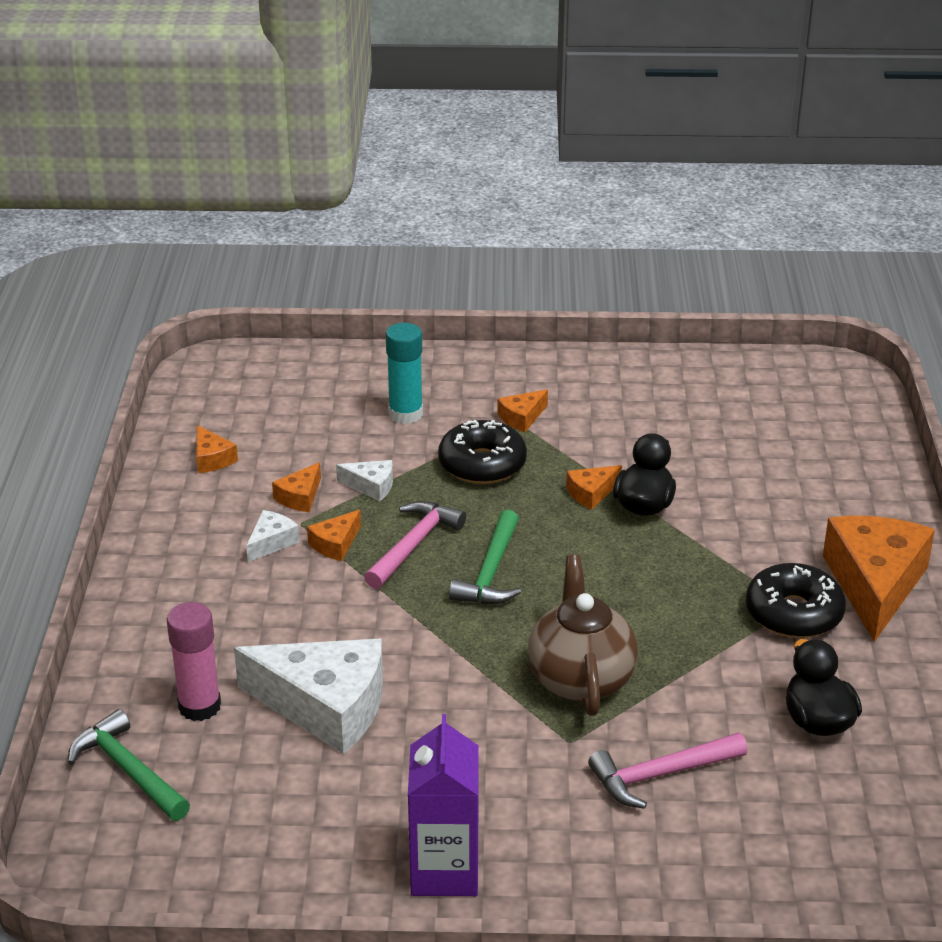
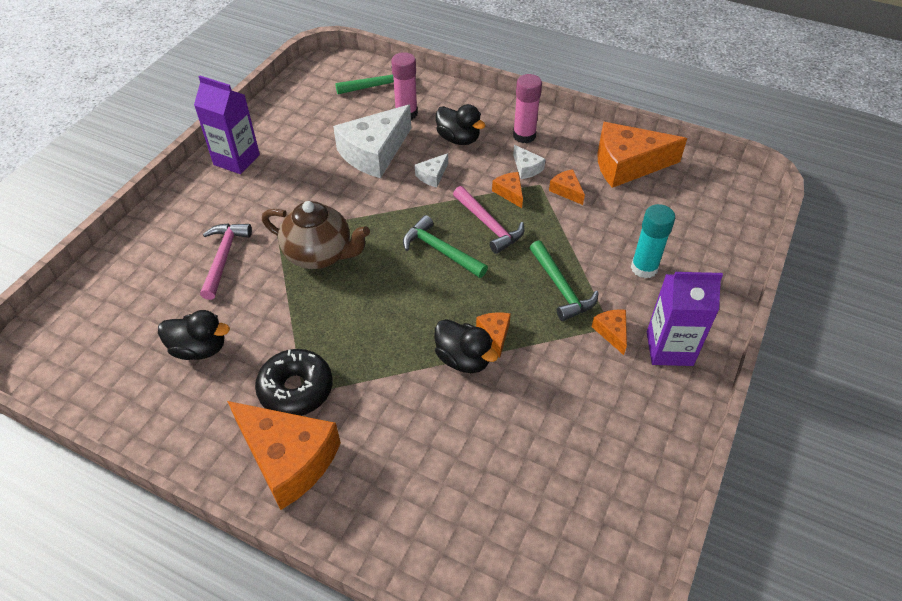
camera: 115 degrees right, 15 degrees up
(194, 563) = (524, 136): none -> pink glue stick
(212, 459) = (627, 164): orange cheese -> orange cheese, size x2.25
(239, 626) = (458, 139): none -> black duck
(371, 486) = (562, 225): white cheese -> white cheese (432, 175)
(482, 464) = (560, 287): black donut -> green hammer
(515, 380) = (669, 348): none -> purple carton

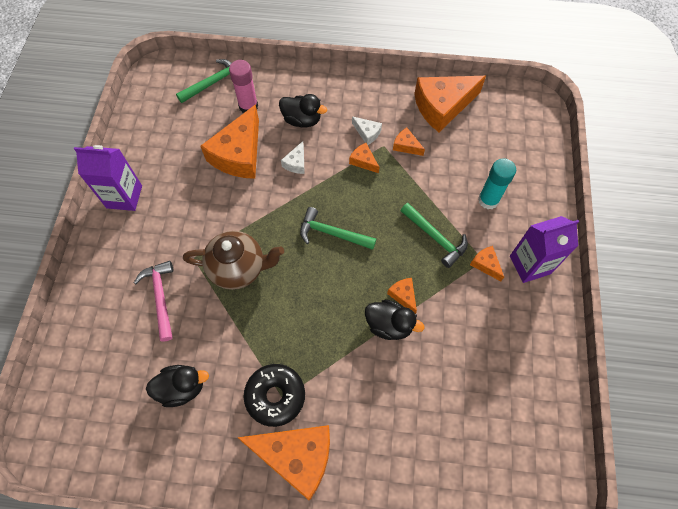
camera: 20 degrees left, 15 degrees up
(374, 153) = (239, 154): white cheese -> orange cheese
(488, 225) = (359, 197): pink hammer -> none
(524, 136) = (353, 101): pink glue stick -> none

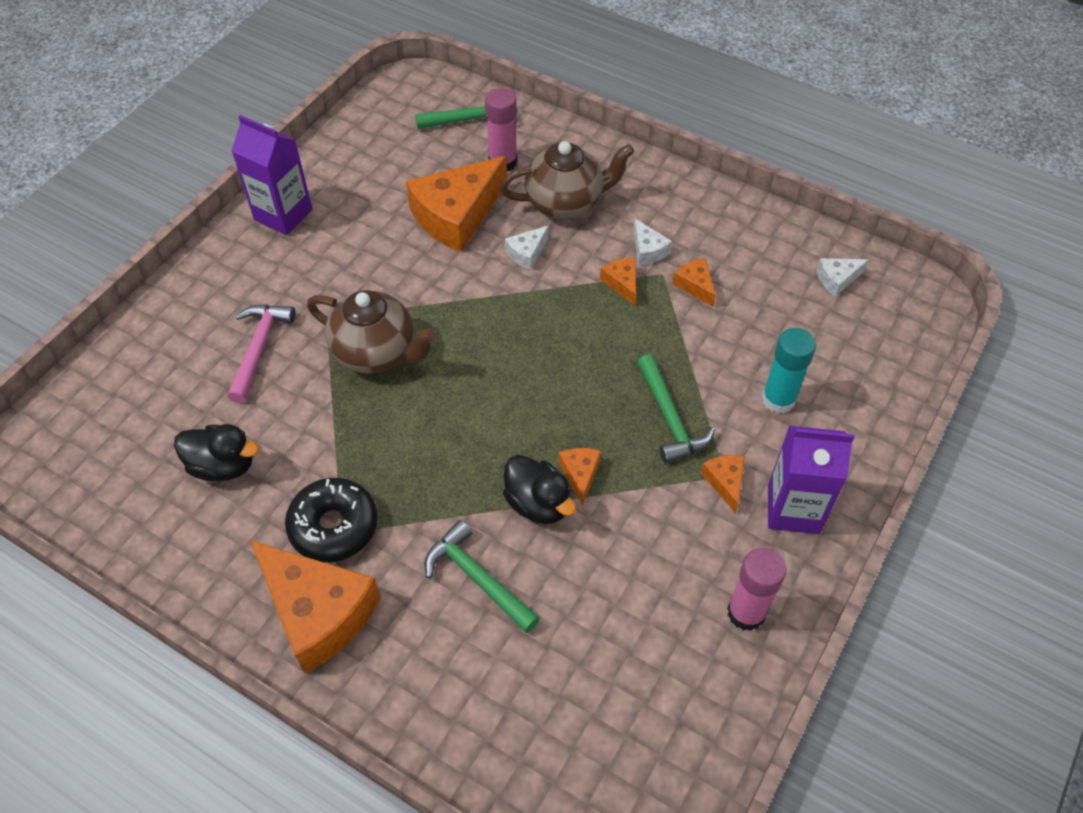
camera: 25 degrees right, 10 degrees down
(302, 120) = (566, 203): black duck -> brown teapot
(332, 233) = (526, 358): green hammer -> green hammer (478, 578)
(442, 107) = (779, 253): orange cheese -> none
(482, 111) = (837, 279): none -> white cheese
(536, 339) = (746, 612): none -> pink glue stick

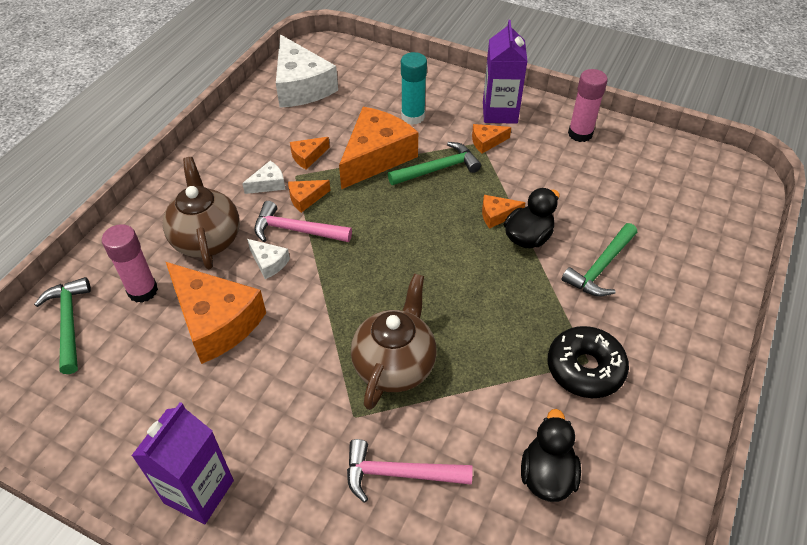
camera: 95 degrees left, 5 degrees down
(318, 612) = (664, 366): orange cheese -> orange cheese (376, 156)
(572, 275) = (296, 230): none -> pink hammer
(837, 279) = (301, 86): white cheese -> white cheese, size x2.25

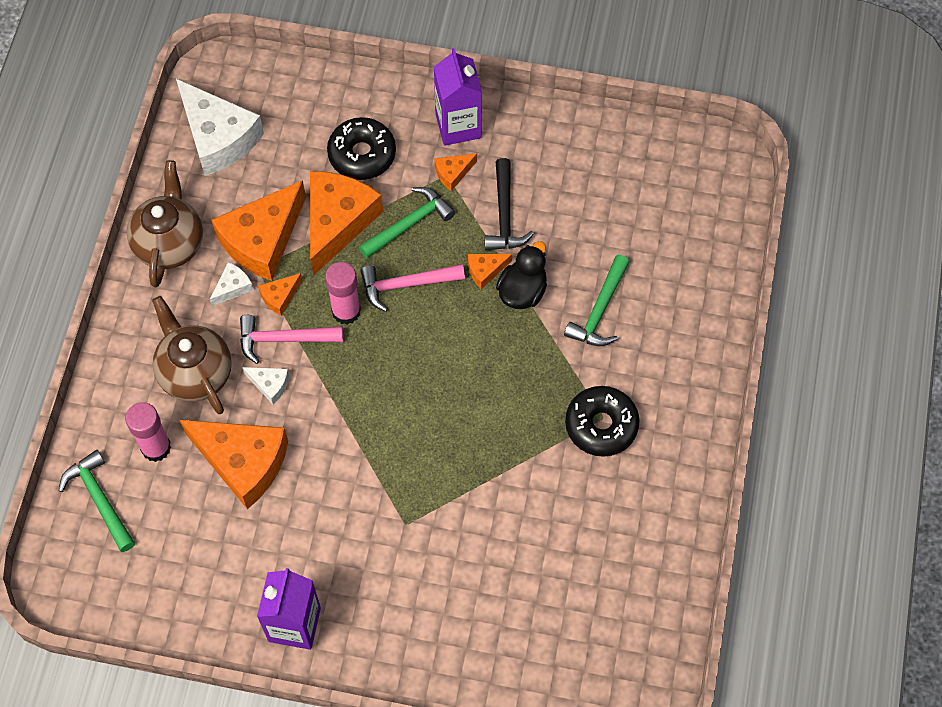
camera: 15 degrees left, 15 degrees up
(308, 157) = (262, 240): orange cheese -> orange cheese, size x2.25
(394, 365) = (427, 465): brown teapot -> brown teapot (170, 243)
(399, 474) = (460, 565): pink hammer -> pink hammer (406, 285)
(413, 116) = (362, 154): turquoise glue stick -> black donut
(525, 178) = (504, 215): none -> black hammer
(547, 475) = (584, 534): black duck -> none
(580, 134) = (552, 137): pink glue stick -> pink glue stick (346, 311)

